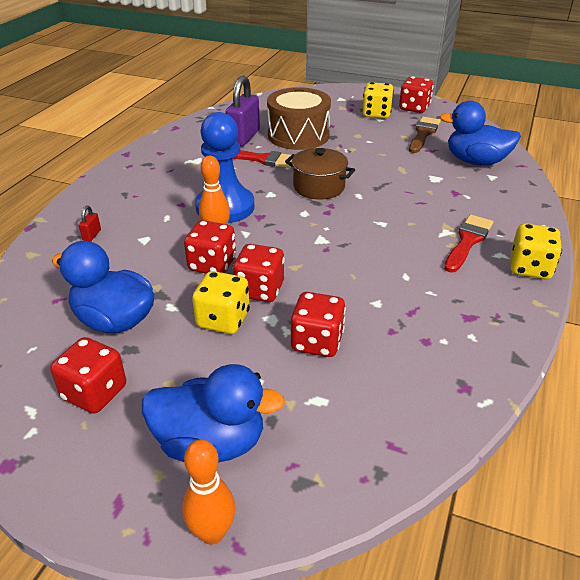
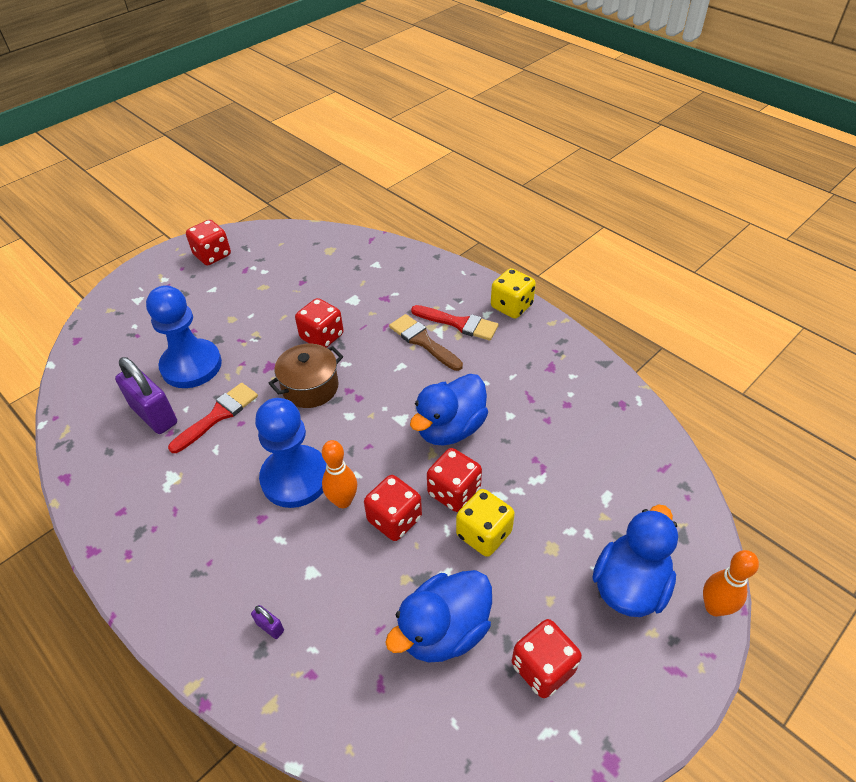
camera: 65 degrees left, 10 degrees up
(92, 235) = (270, 627): red padlock -> purple padlock
(298, 135) = (191, 365): brown drum -> blue pawn
(317, 342) = (541, 473): red dice -> red dice (322, 337)
(376, 114) = (199, 287): yellow dice -> none
(423, 134) = (269, 272): brown brush -> brown brush (423, 341)
(468, 241) = (459, 323): red brush -> red brush turned 150 degrees clockwise
(476, 161) = (345, 262): blue duck -> blue duck (450, 428)

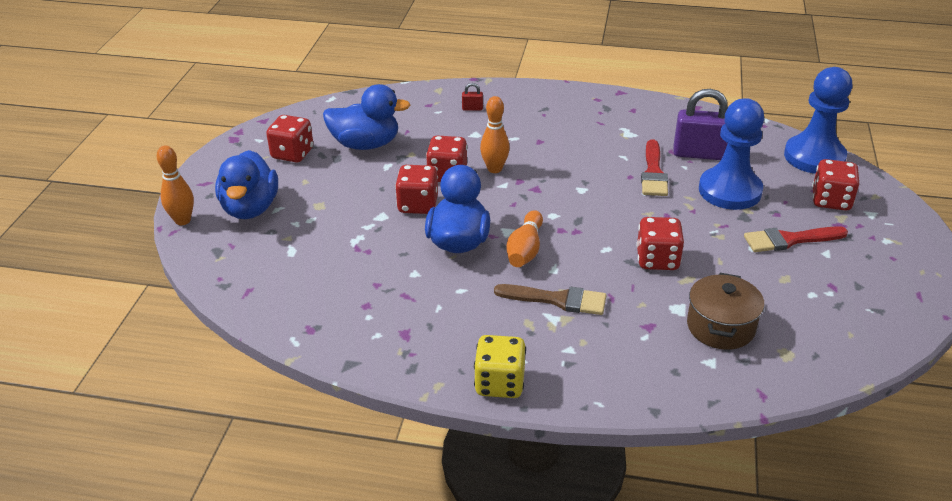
camera: 145 degrees right, 10 degrees down
(212, 255) = (891, 284): red dice -> red dice (830, 200)
(270, 627) = (472, 108): purple padlock -> red padlock
(295, 478) = (544, 166): blue pawn -> blue pawn (814, 157)
(310, 387) = (610, 219): brown pot -> brown pot (720, 327)
(405, 392) = (525, 250): none -> orange bowling pin
(444, 630) = (366, 144): blue duck -> blue duck turned 75 degrees clockwise
(459, 323) = (539, 335): red brush -> red brush (789, 240)
(483, 534) = (375, 192): yellow dice -> none

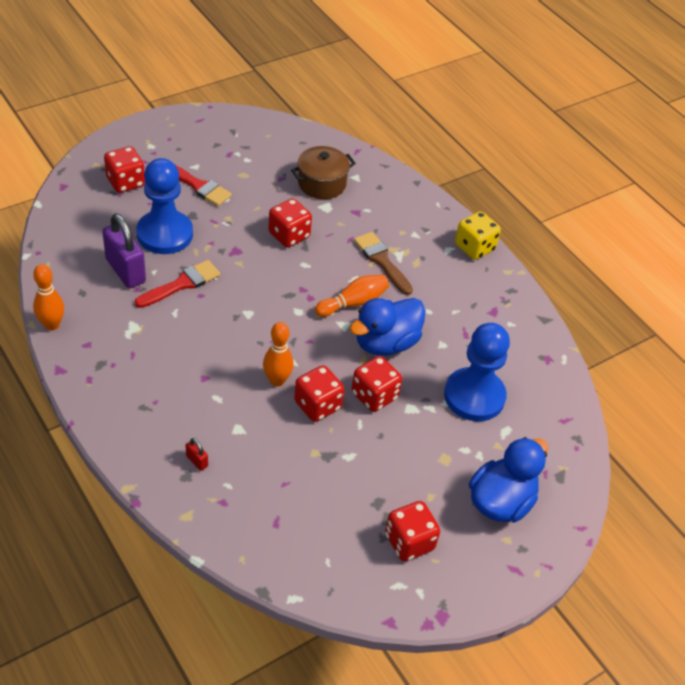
camera: 140 degrees left, 10 degrees up
(183, 220) = (565, 534): orange bowling pin -> orange bowling pin (52, 325)
(366, 144) = (337, 497): blue duck -> none
(814, 157) = (67, 208): blue pawn -> blue pawn (474, 396)

